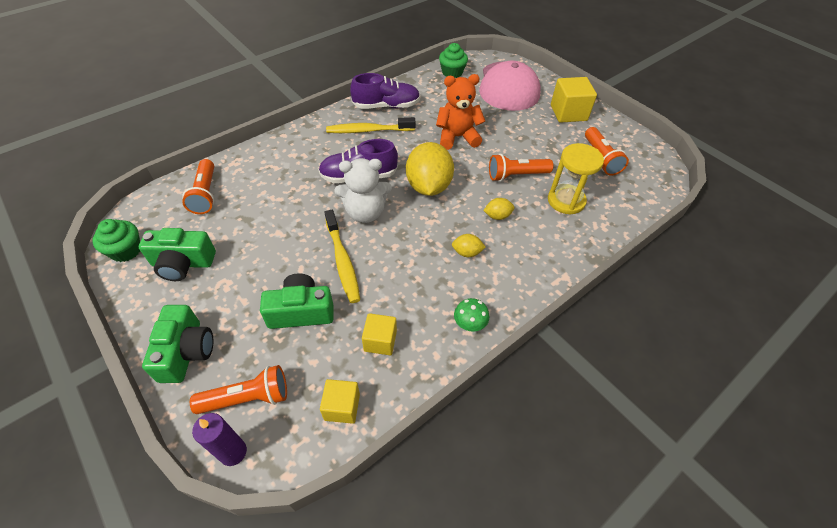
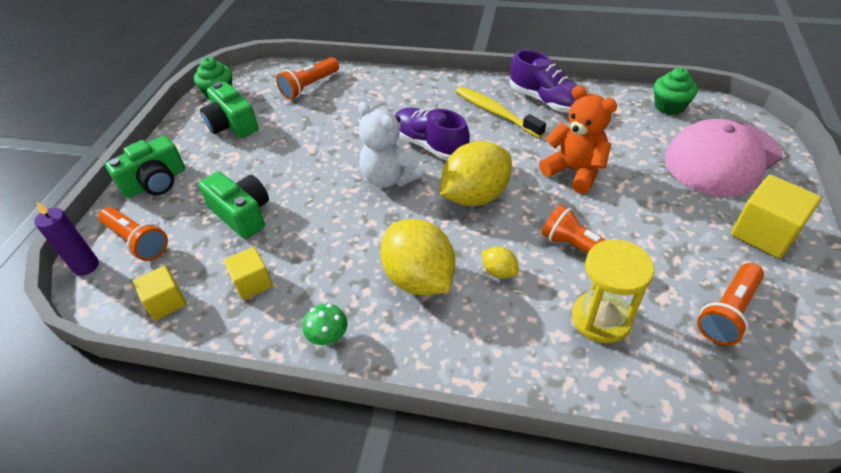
camera: 55 degrees right, 5 degrees down
(342, 261) = (318, 202): yellow toothbrush -> none
(467, 252) = (419, 278): yellow lemon -> yellow lemon, size x2.25

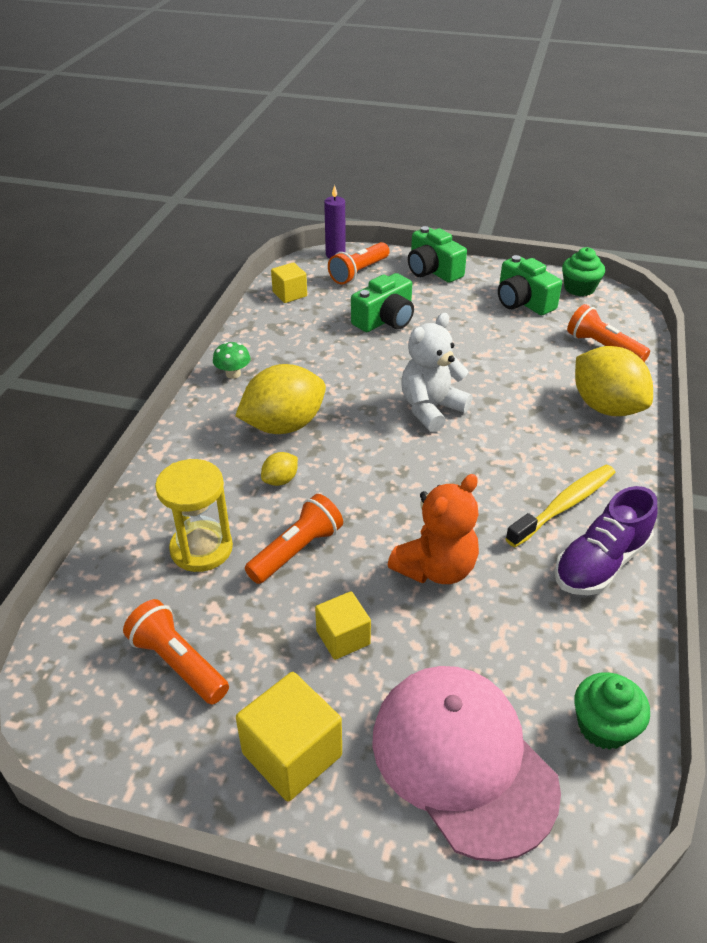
camera: 90 degrees right, 5 degrees down
(232, 124) = (523, 302): green camera -> green camera turned 90 degrees counterclockwise
(252, 283) = (300, 332): yellow cube -> yellow cube (343, 637)
(429, 145) = (490, 441): purple shoe -> none
(475, 196) = (396, 472): yellow lemon -> yellow lemon (606, 407)

